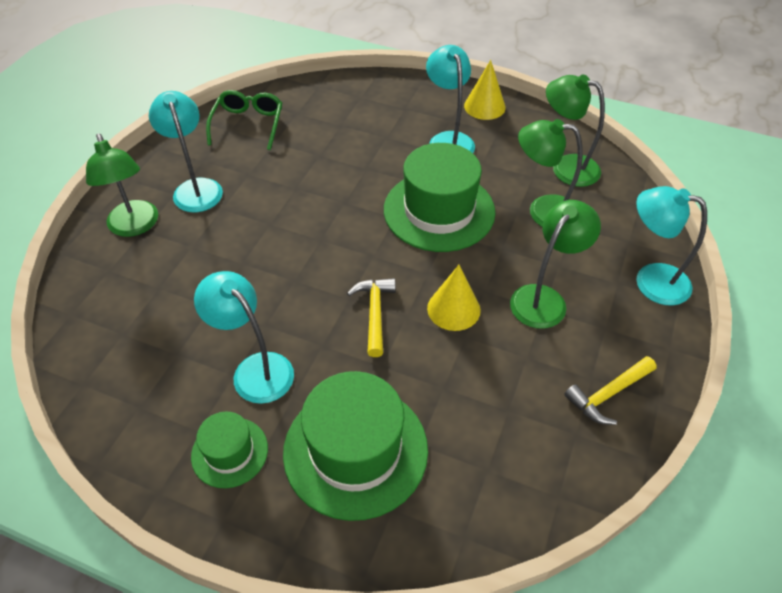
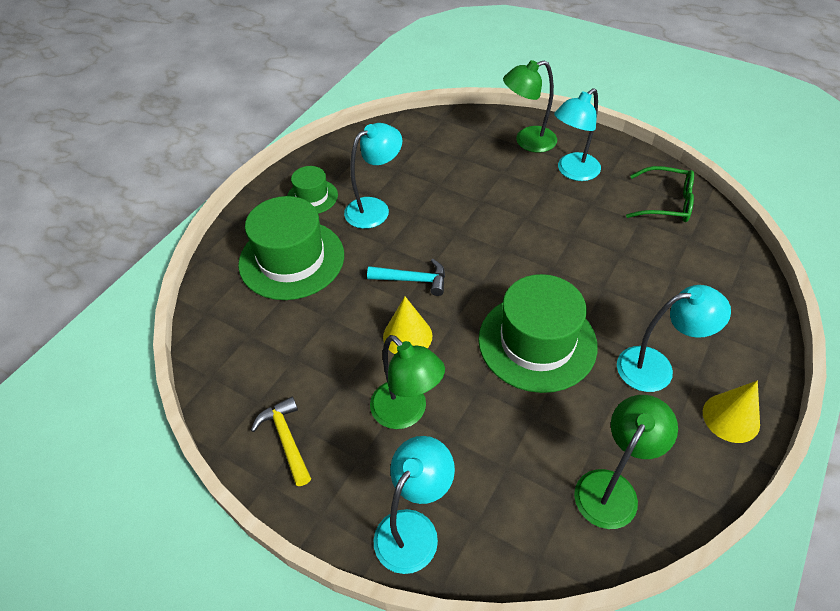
camera: 100 degrees right, 0 degrees up
(196, 188) = (572, 172): turquoise lamp -> turquoise lamp turned 150 degrees clockwise
(375, 313) = (413, 280): yellow hammer -> turquoise hammer
(542, 211) = (532, 441): green lamp -> none

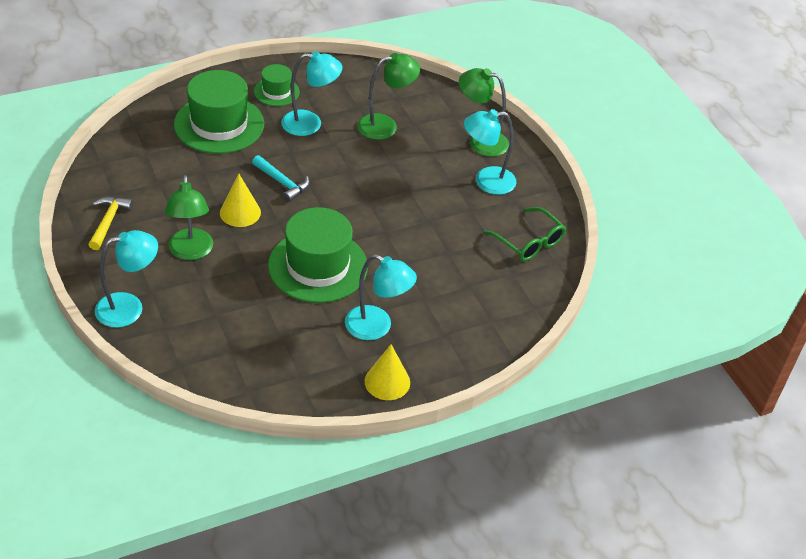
camera: 30 degrees right, 5 degrees down
(612, 487) = (264, 364): green lamp -> green lamp (385, 125)

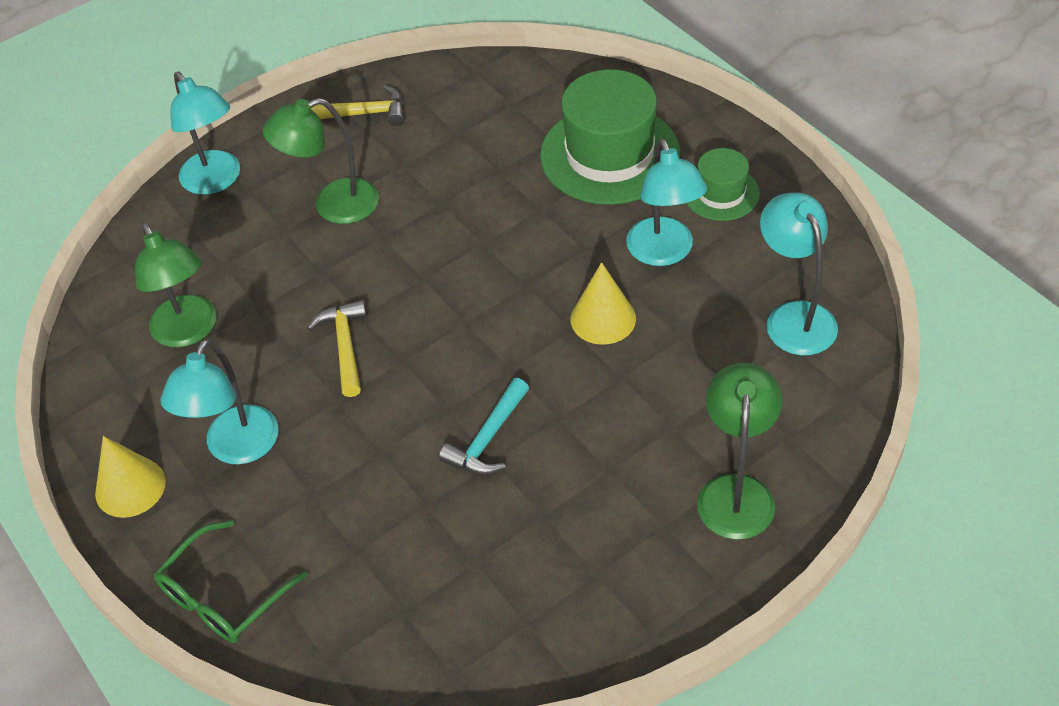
camera: 85 degrees right, 5 degrees up
(240, 212) = (429, 231): yellow cone -> yellow cone (603, 318)
(282, 183) = (510, 258): turquoise hammer -> turquoise hammer (488, 438)
(318, 266) = (345, 346): green hat -> yellow hammer
(385, 125) = (708, 347): green lamp -> green lamp (189, 332)
(486, 181) = (628, 523): turquoise lamp -> turquoise lamp (794, 317)
(529, 242) = (491, 622): green glasses -> green glasses (223, 596)

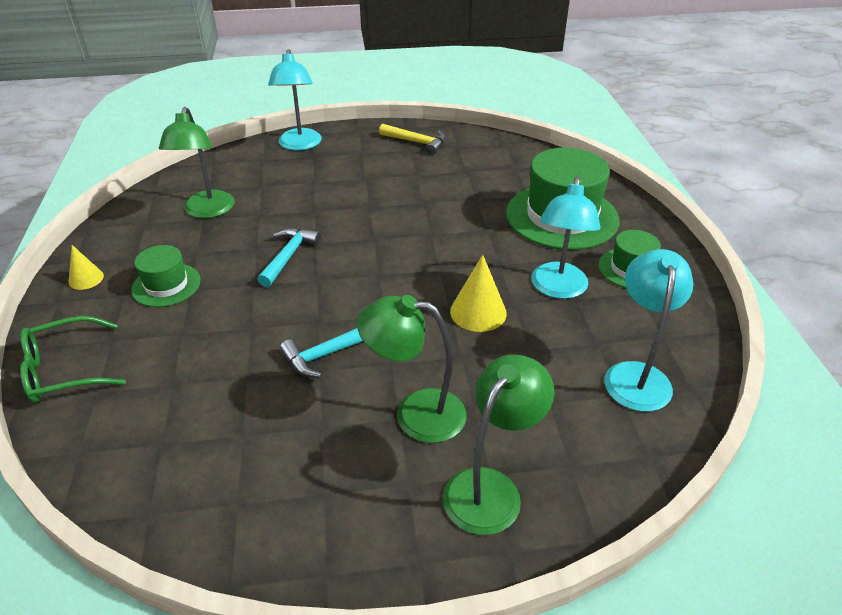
camera: 25 degrees right, 10 degrees down
(130, 487) = (86, 279): yellow cone -> yellow cone, size x0.62
(236, 448) = (166, 285): turquoise lamp -> green hat
(333, 205) = (354, 180): green lamp -> green lamp (415, 413)
(345, 346) = (288, 256): yellow hammer -> turquoise hammer

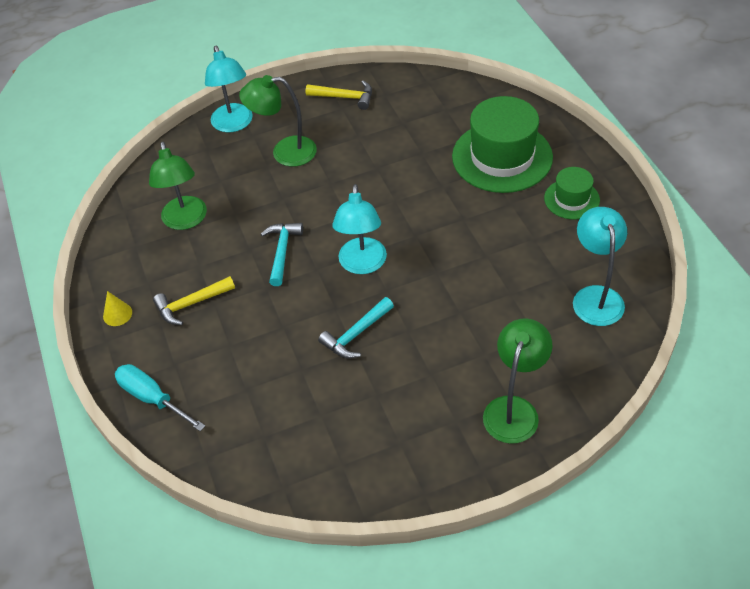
camera: 10 degrees left, 10 degrees up
(64, 370) = (152, 398): green glasses -> turquoise screwdriver
(166, 285) = (191, 304): green hat -> yellow hammer
(415, 413) = (442, 367): green lamp -> green lamp (284, 152)
(478, 312) = (460, 269): yellow cone -> none
(558, 289) = (518, 233): turquoise lamp -> turquoise lamp (362, 264)

